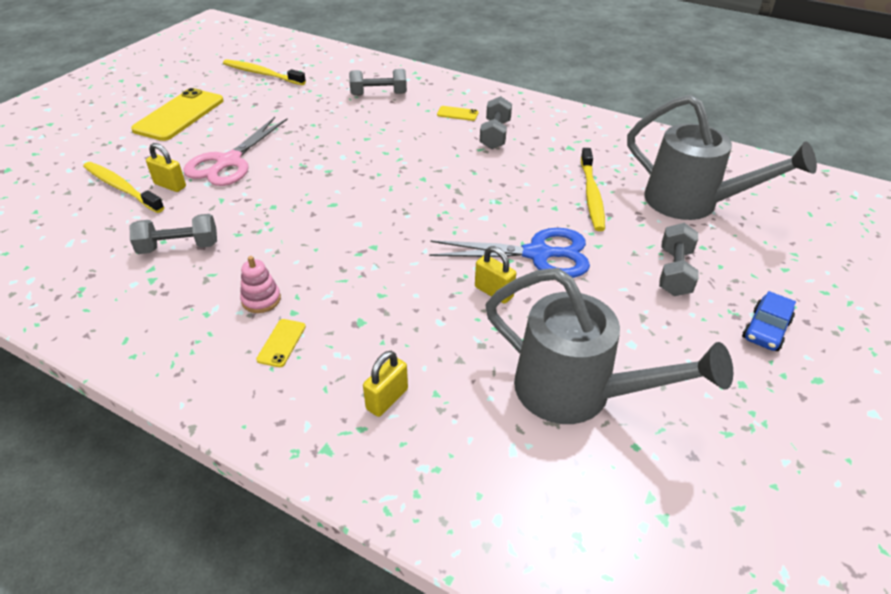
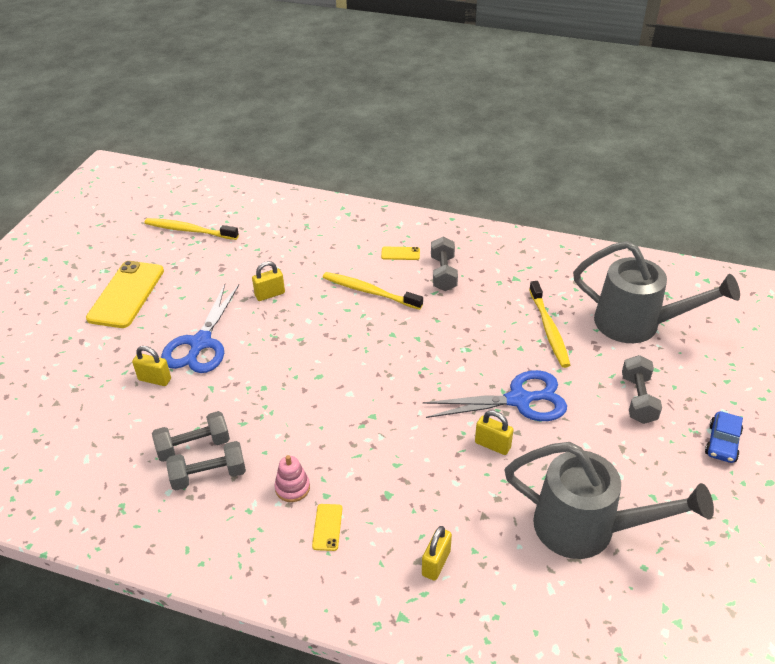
camera: 10 degrees left, 0 degrees up
(121, 188) = (108, 389): yellow toothbrush -> yellow toothbrush (369, 291)
(229, 162) = (200, 343): pink scissors -> blue scissors
(314, 131) = (270, 294): none -> yellow padlock
(379, 94) = (316, 240): grey dumbbell -> grey dumbbell (209, 475)

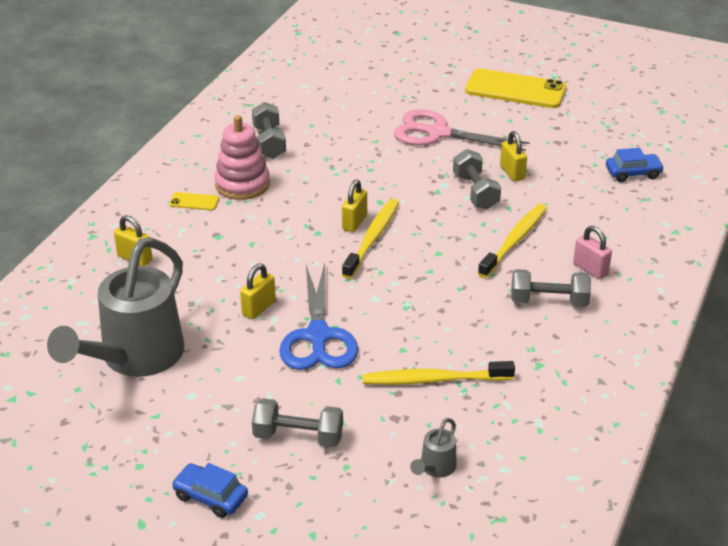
camera: 95 degrees right, 5 degrees down
(154, 379) = (391, 111): yellow padlock -> yellow padlock (354, 222)
(189, 230) = (627, 120): yellow toothbrush -> yellow toothbrush (372, 238)
(193, 446) = (304, 134): grey dumbbell -> grey dumbbell (475, 192)
(200, 343) = (438, 133): blue scissors -> pink scissors
(271, 230) = (633, 173): none -> blue car
(292, 488) = (242, 184): pink stacking toy -> pink stacking toy, size x1.72
(400, 253) = (590, 269): yellow phone -> pink padlock
(637, 324) = (435, 468): grey watering can -> grey watering can, size x0.40

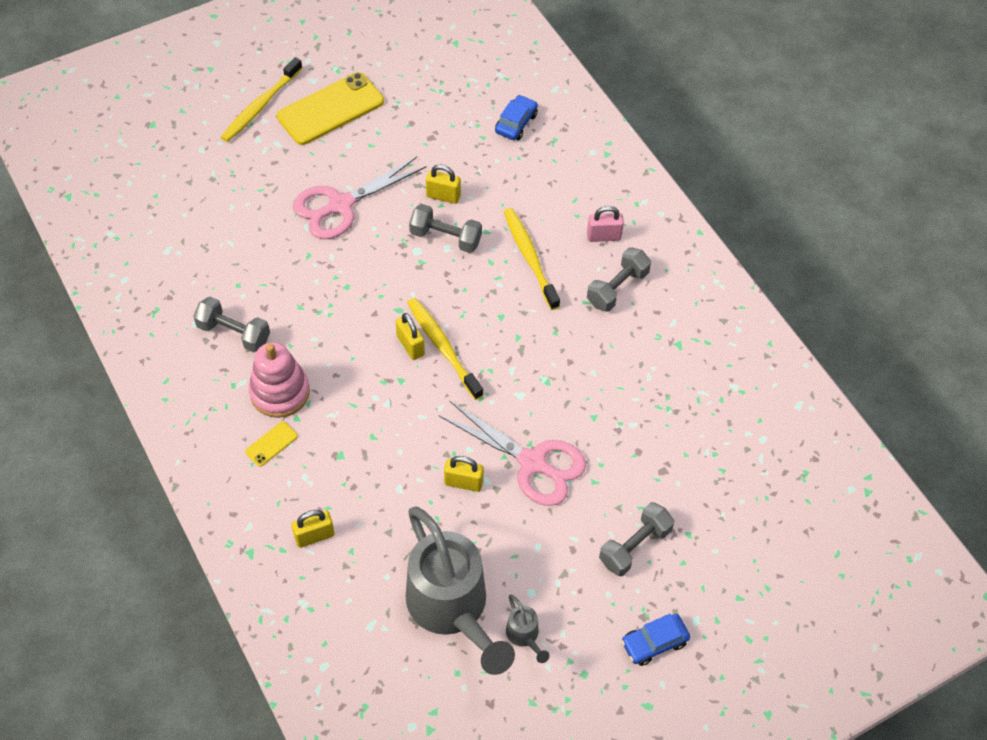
camera: 55 degrees left, 20 degrees up
(259, 308) = (463, 482): yellow padlock -> yellow padlock turned 60 degrees counterclockwise
(318, 336) = (532, 463): blue scissors -> pink scissors
(434, 380) = (642, 419): yellow toothbrush -> yellow toothbrush (260, 106)
(435, 468) = (731, 479): grey watering can -> grey watering can (524, 636)

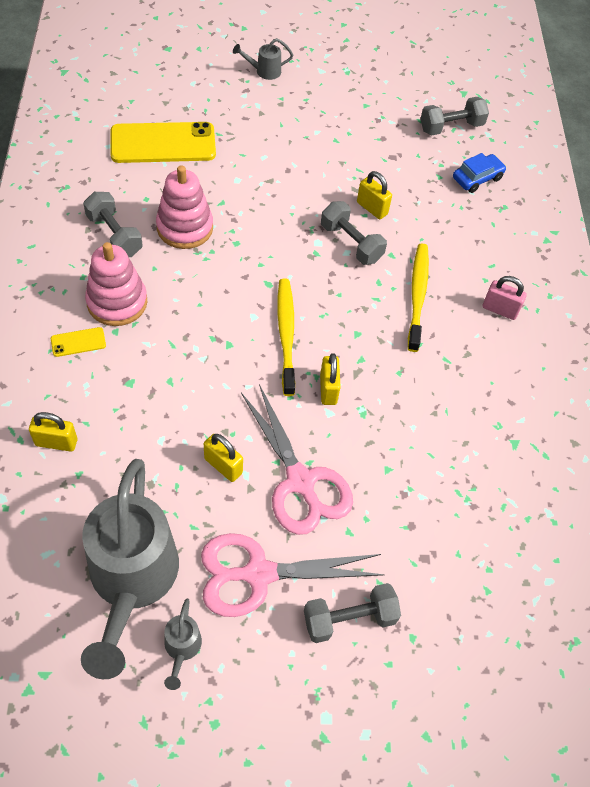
camera: 25 degrees right, 0 degrees up
(260, 106) = (264, 71): yellow toothbrush -> grey watering can
(292, 295) = (185, 227): none -> pink stacking toy
(330, 109) = (321, 98): yellow phone -> yellow phone (163, 143)
(340, 205) = (277, 175): pink scissors -> pink scissors (258, 574)
(410, 346) = (258, 319): yellow padlock -> yellow padlock (328, 389)
(617, 288) = (484, 362): grey dumbbell -> grey dumbbell (451, 127)
(654, 642) = (307, 733): blue car -> none

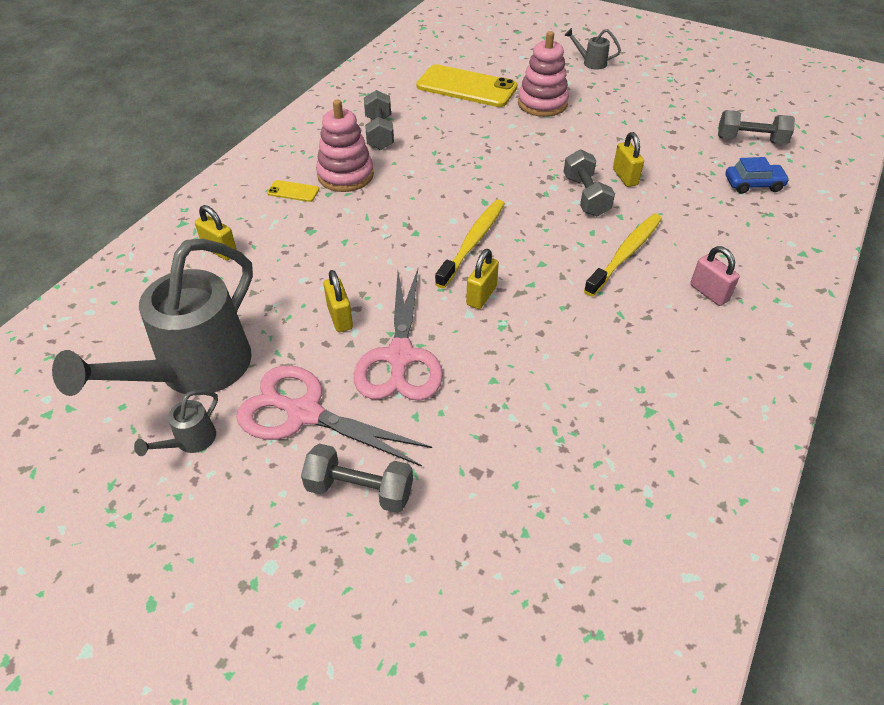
camera: 35 degrees right, 10 degrees down
(185, 227) = (441, 144): pink stacking toy -> pink stacking toy (542, 103)

